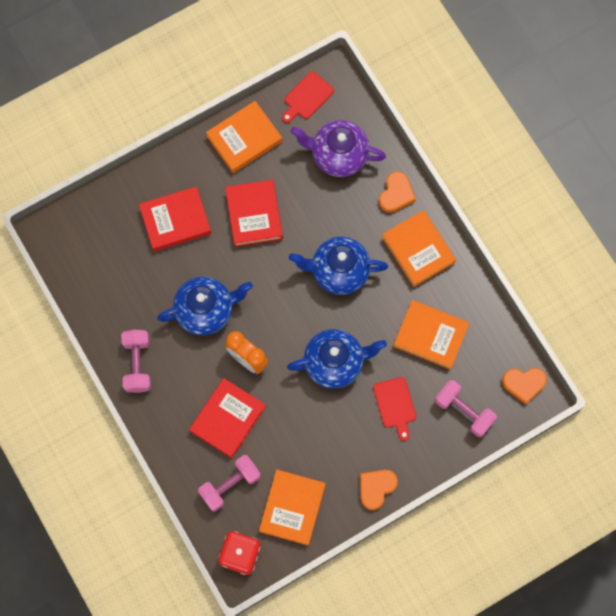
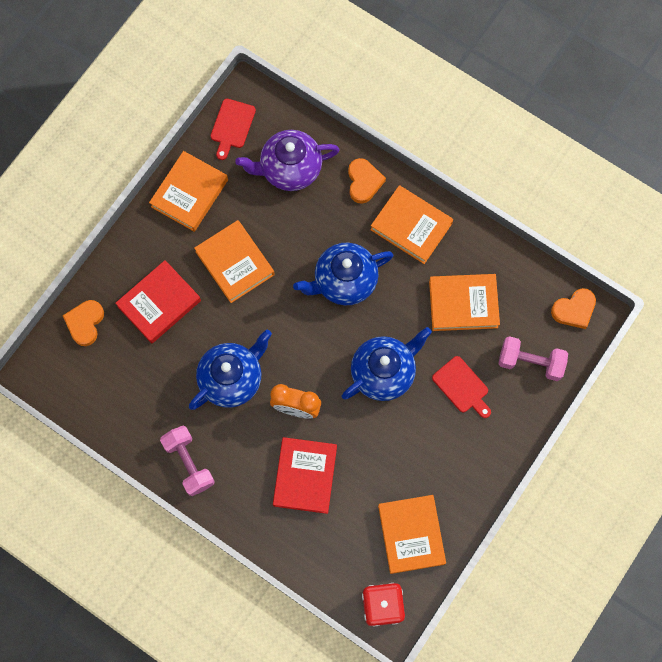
camera: 25 degrees left, 0 degrees up
(230, 485) = (339, 540): pink dumbbell -> none
(254, 215) = (235, 263): red book -> orange book
(376, 488) = (483, 476): orange heart -> orange heart (85, 323)

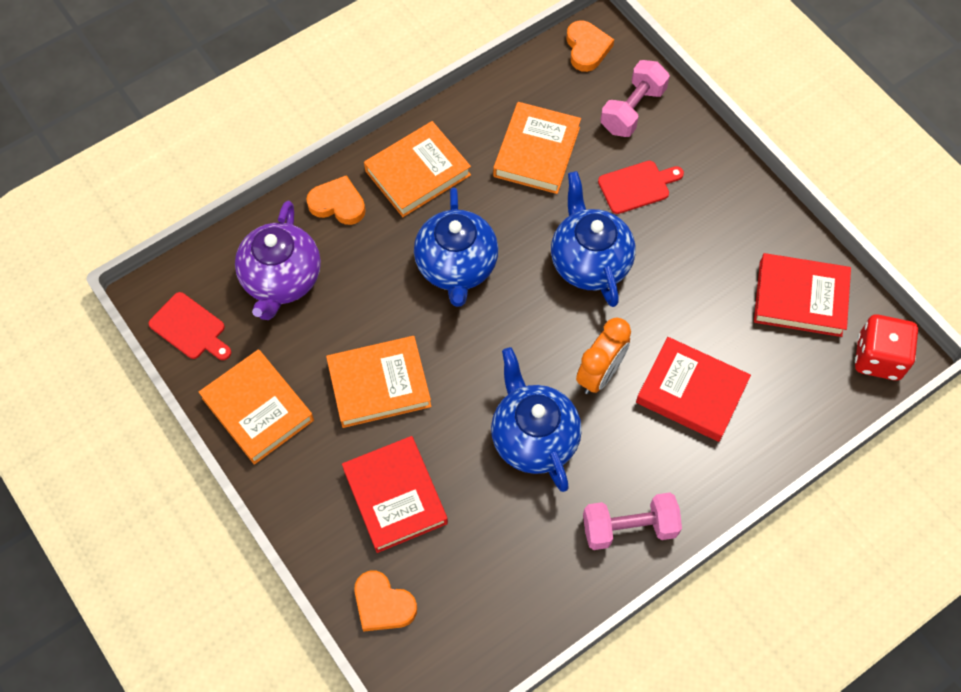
camera: 70 degrees left, 10 degrees down
(411, 534) = (800, 298): orange book -> red book

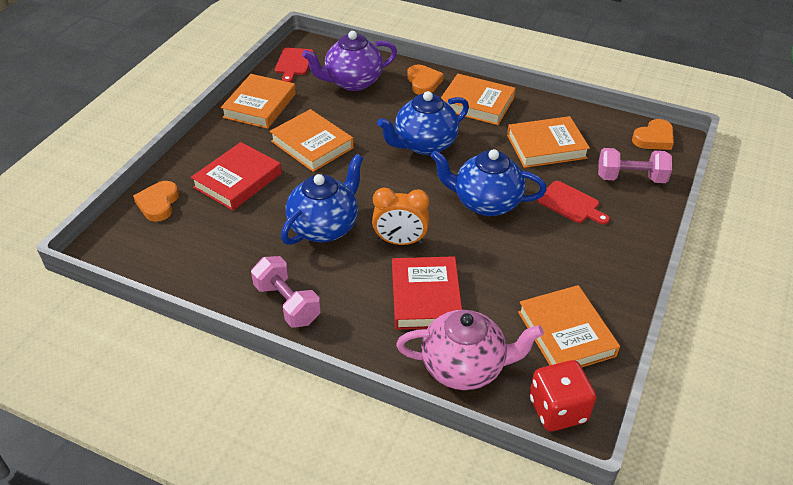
camera: 60 degrees right, 20 degrees down
(589, 261) = (485, 203): blue teapot -> blue teapot turned 120 degrees counterclockwise
(795, 406) = (464, 367): none -> pink teapot
(800, 298) = (566, 334): red book -> orange book

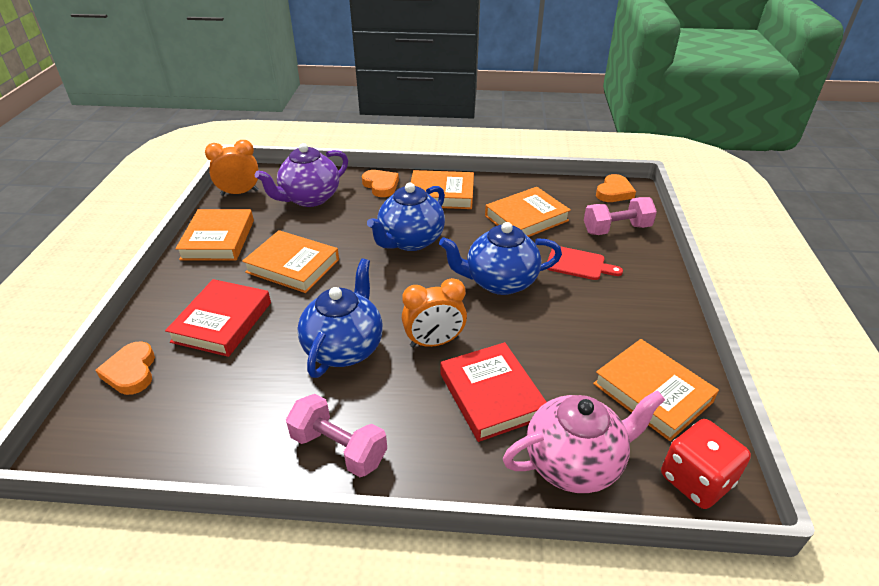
camera: 20 degrees left, 5 degrees down
(293, 63) = (239, 193): red cutting board -> orange clock

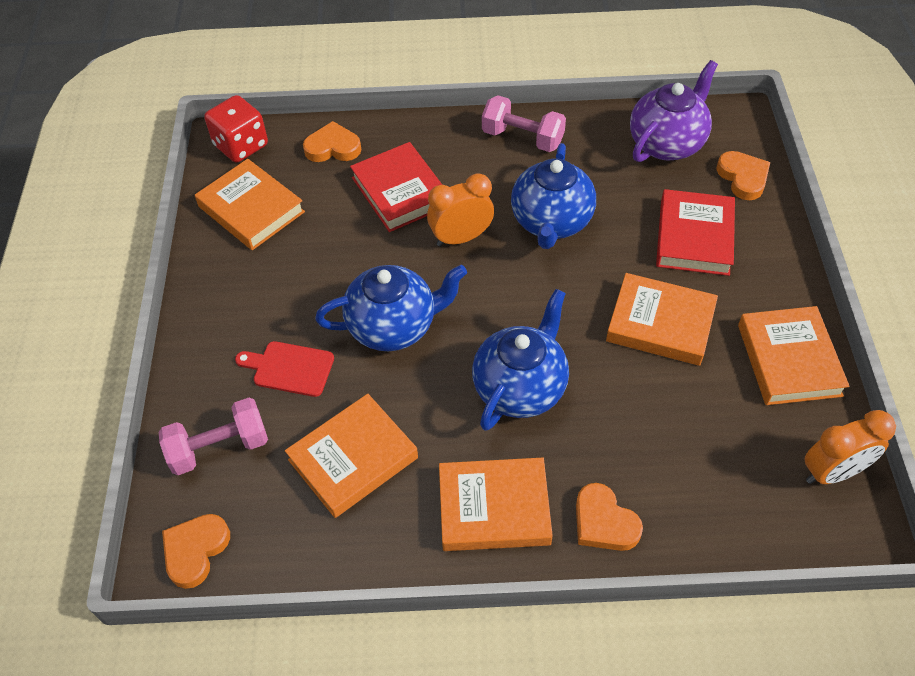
camera: 175 degrees right, 15 degrees up
(309, 198) = (709, 470): purple teapot -> purple teapot (667, 143)
(574, 463) = (333, 147): pink teapot -> orange heart

